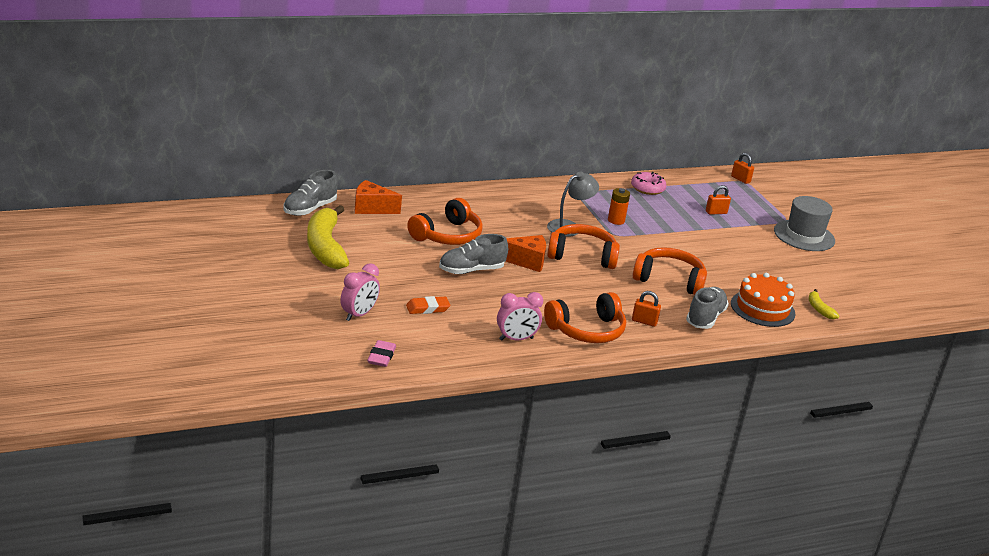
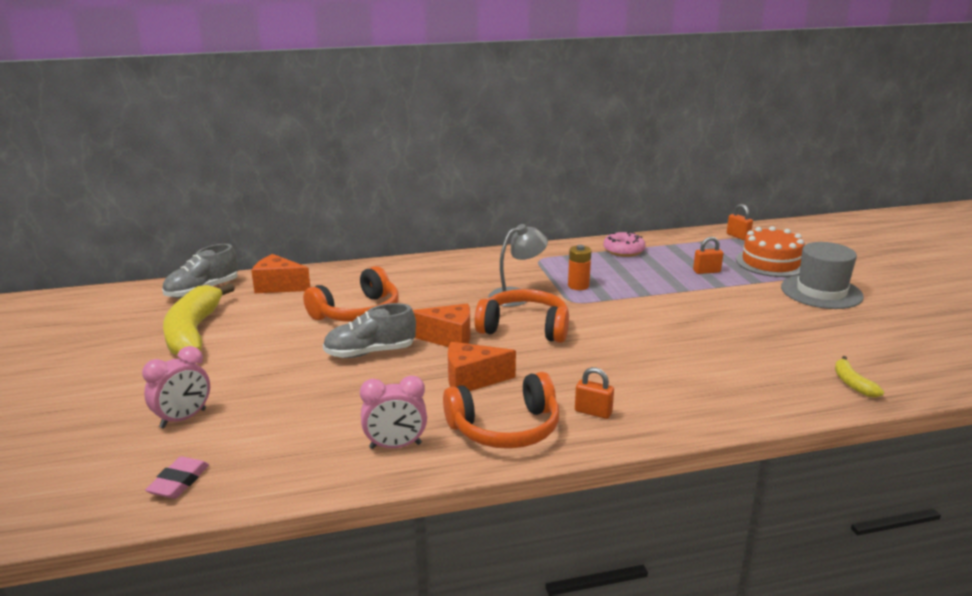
camera: 10 degrees right, 5 degrees down
(427, 308) = (286, 405): orange eraser -> none
(554, 295) = (472, 380): none -> orange cheese
(669, 280) = (637, 353): orange headphones -> none
(705, 318) = (684, 403): grey shoe -> none
(762, 308) = (769, 386): orange cake -> orange cake (771, 262)

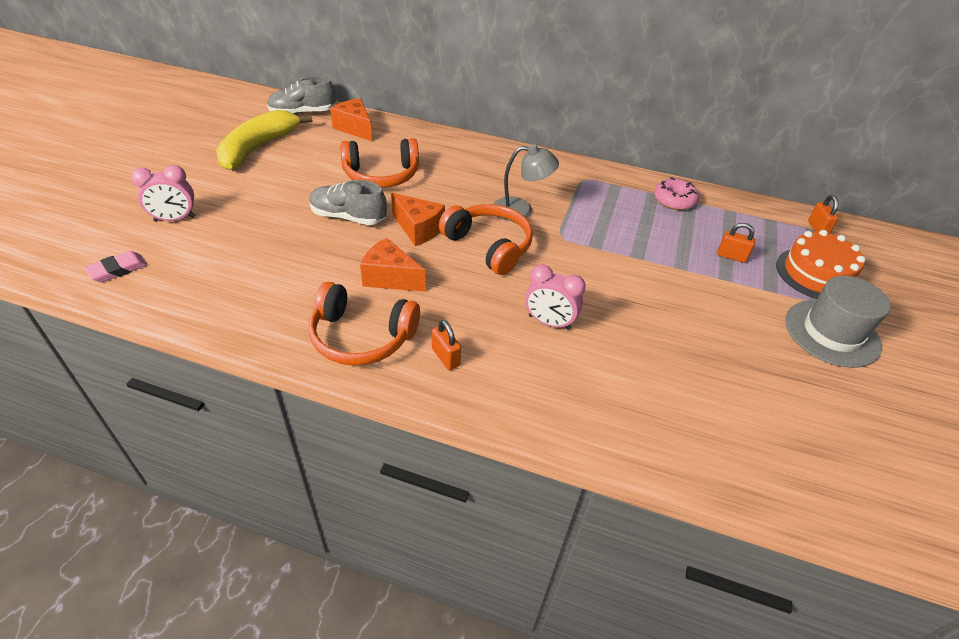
camera: 30 degrees right, 20 degrees up
(395, 446) = (270, 311): pink clock -> pink clock (549, 322)
(578, 286) = (586, 222): orange battery -> none
(852, 383) = (729, 456): yellow banana -> none

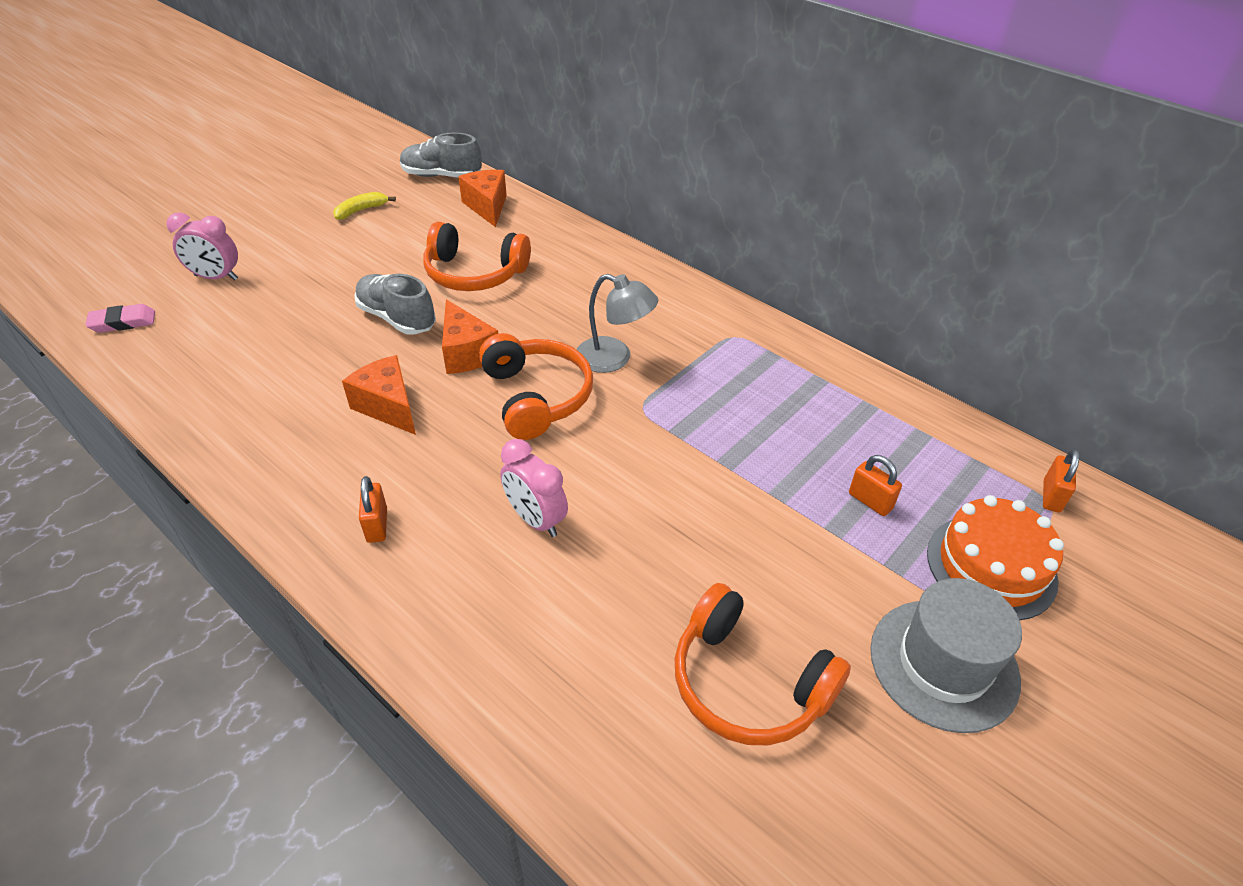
camera: 25 degrees right, 0 degrees up
(258, 148) = (361, 210): yellow banana -> yellow banana, size x0.45
(361, 337) = (303, 470): orange headphones -> orange headphones (748, 683)
(674, 200) = (845, 396): pink donut -> none

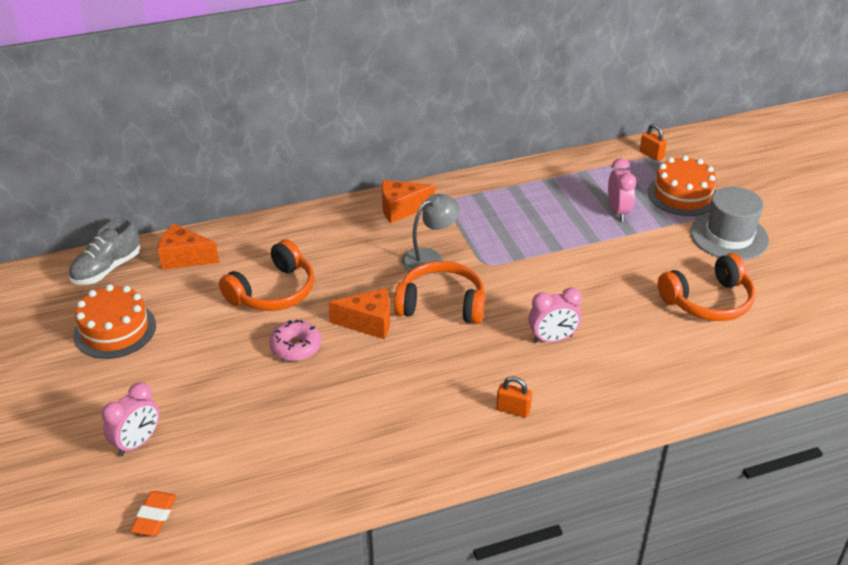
camera: 60 degrees left, 5 degrees down
(123, 322) = (155, 516): pink eraser -> orange eraser
(361, 210) = (115, 330): yellow banana -> orange cake
(388, 406) = (398, 377): orange cheese -> orange cheese (401, 209)
(397, 318) = (296, 347): grey shoe -> pink donut
(870, 501) = (618, 212): orange padlock -> pink clock

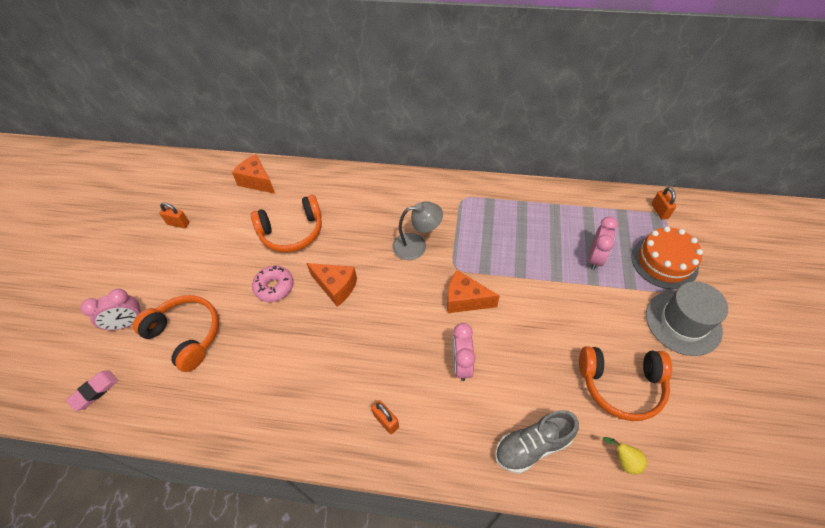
camera: 30 degrees right, 15 degrees up
(107, 269) = (207, 172): grey shoe -> grey shoe (532, 446)
(115, 330) = (178, 223): orange cake -> orange padlock
(155, 516) = (94, 391): orange eraser -> pink eraser
(401, 209) = (424, 193): orange cheese -> orange cheese (465, 300)
(441, 304) = (398, 292): orange headphones -> orange headphones (186, 335)
(552, 339) = (461, 364): pink clock -> pink clock turned 75 degrees clockwise
(747, 354) = (624, 460): none -> yellow pear

